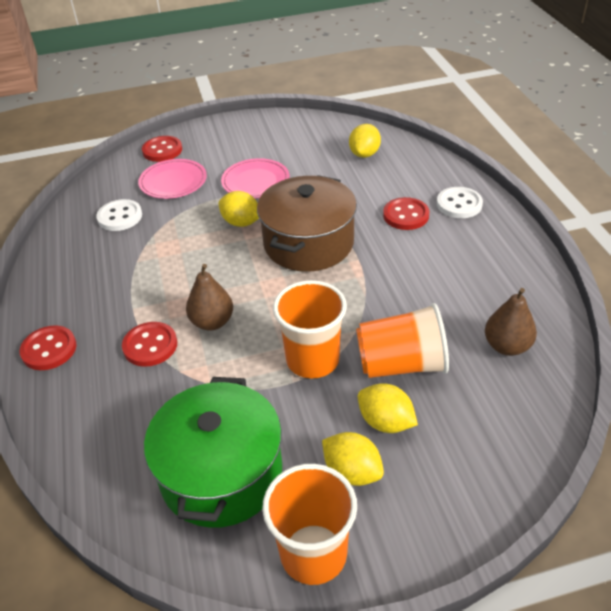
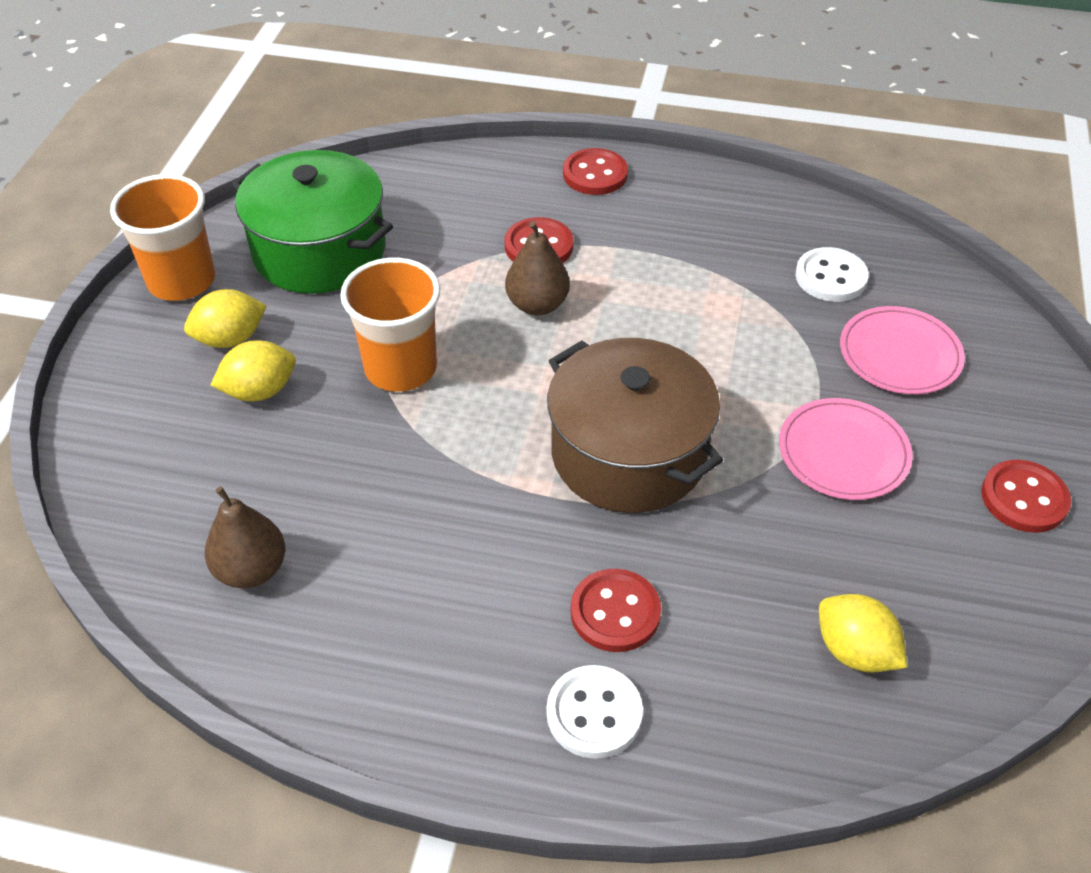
camera: 115 degrees right, 5 degrees up
(162, 150) = (1013, 367): red button -> red button (1024, 498)
(241, 223) = (733, 397): yellow lemon -> none
(401, 364) = (322, 444): orange cup -> none

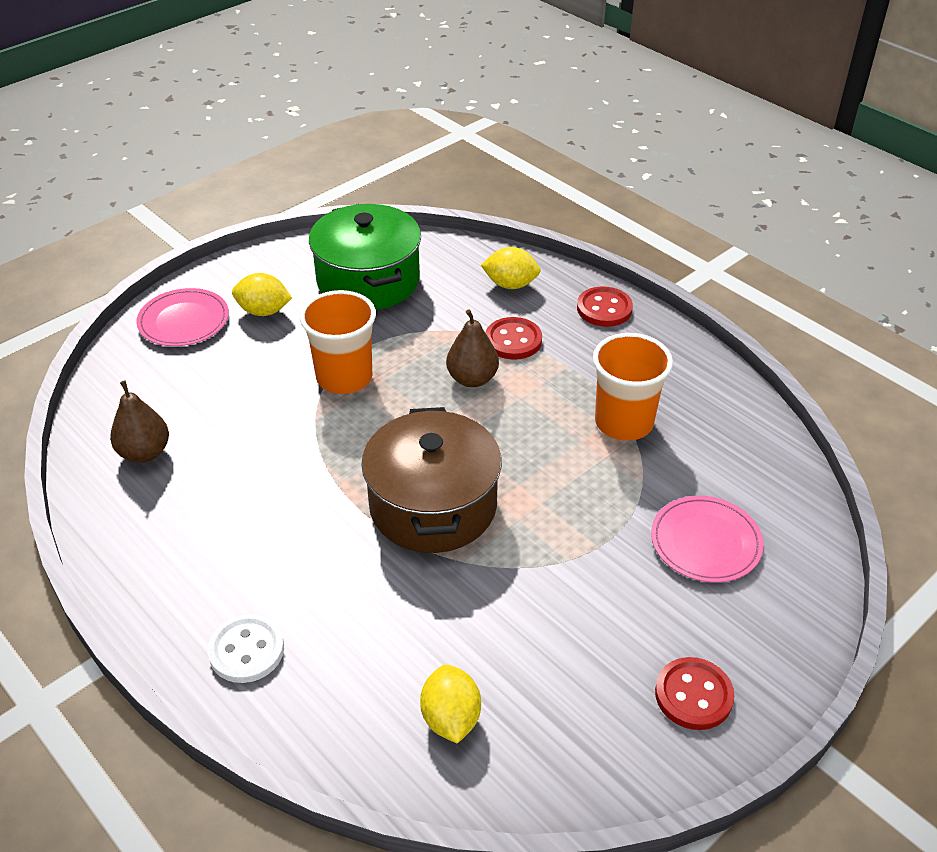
camera: 35 degrees right, 5 degrees down
(181, 281) = (270, 263): orange cup -> orange cup (624, 422)
(260, 391) = (249, 351): yellow lemon -> yellow lemon (510, 284)
(615, 612) = (321, 599): red button -> none
(830, 277) = (710, 461): white button -> none
(843, 453) = (585, 586): pink plate -> pink plate (184, 321)

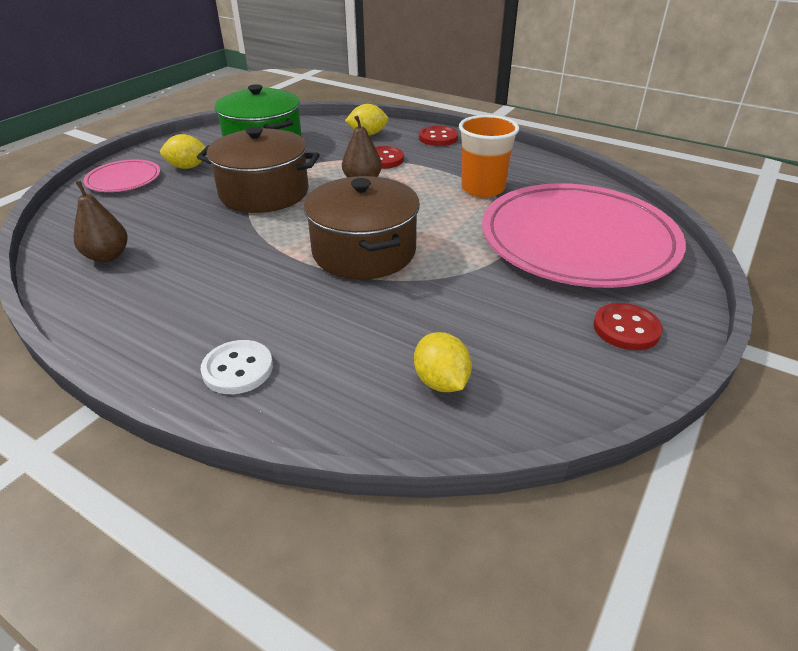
camera: 15 degrees left, 5 degrees down
(344, 377) = (264, 193): orange cup -> brown pot
(705, 542) = (578, 240): pink plate -> pink plate, size x2.27

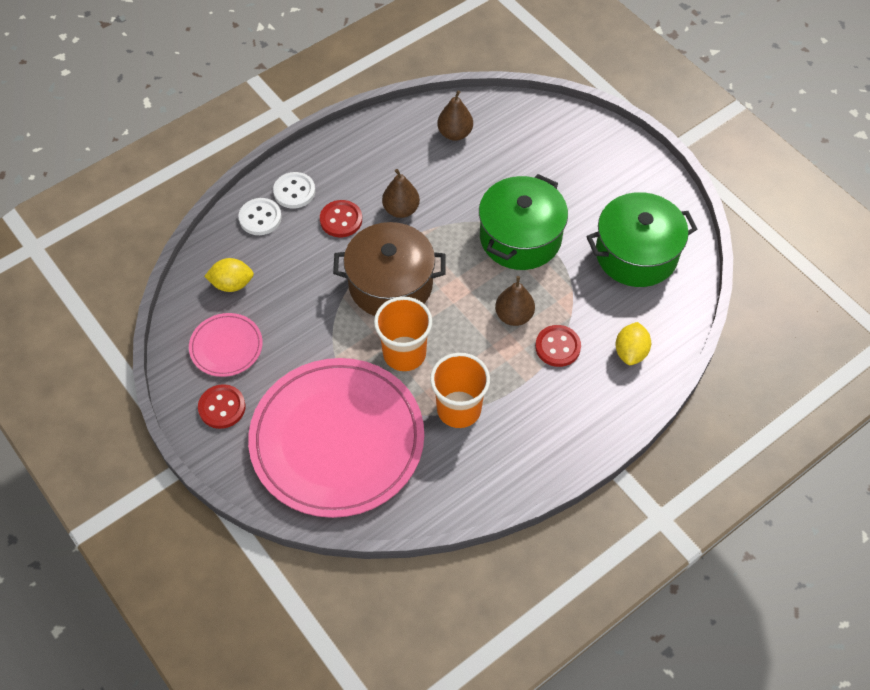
camera: 110 degrees right, 20 degrees up
(124, 179) = (588, 143): pink plate -> pink plate (226, 347)
(188, 167) = (598, 188): yellow lemon -> none
(247, 268) = (401, 209): none -> brown pear
(264, 193) = (520, 237): brown pot -> green pot
(303, 391) = (260, 218): none -> white button
(438, 138) = (596, 417): red button -> red button (341, 220)
(447, 225) = (404, 353): none -> orange cup

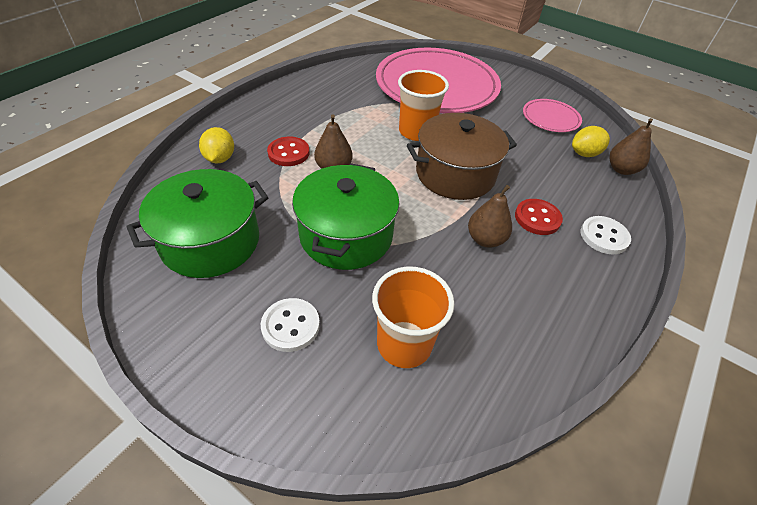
camera: 160 degrees right, 10 degrees down
(222, 407) = (523, 90): red button -> none
(260, 218) = (612, 206): white button -> white button (290, 326)
(455, 133) = (475, 351): brown pear -> brown pear (621, 169)
(459, 409) = (359, 108): orange cup -> orange cup (404, 344)

